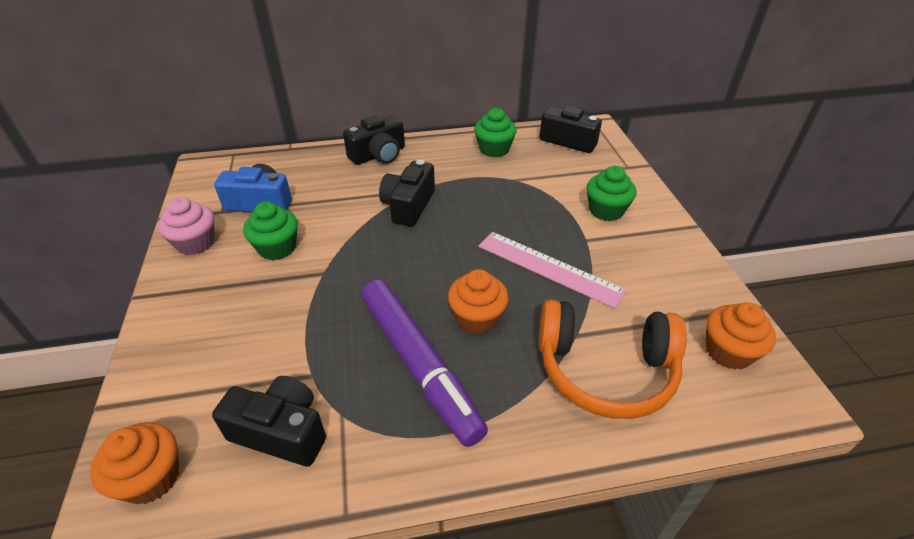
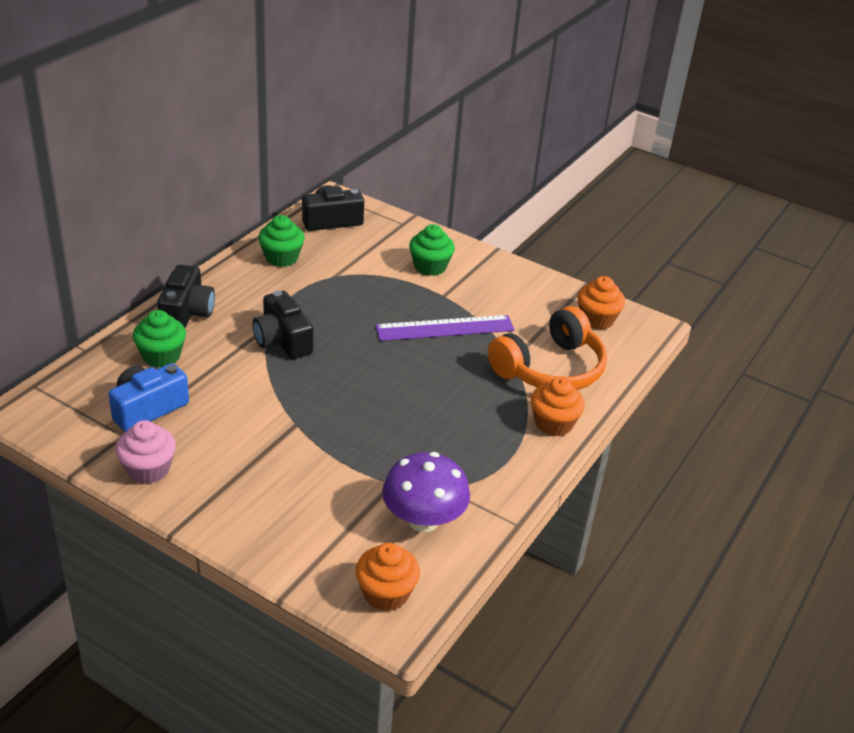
camera: 50 degrees left, 5 degrees down
(277, 248) = (228, 430): green cupcake -> green cupcake (161, 356)
(281, 432) = (423, 520): black camera -> purple mushroom
(418, 365) = (448, 433): purple marker -> none
(477, 318) = (444, 386): orange cupcake -> orange cupcake (553, 423)
(548, 268) = (445, 328): pink ruler -> purple ruler

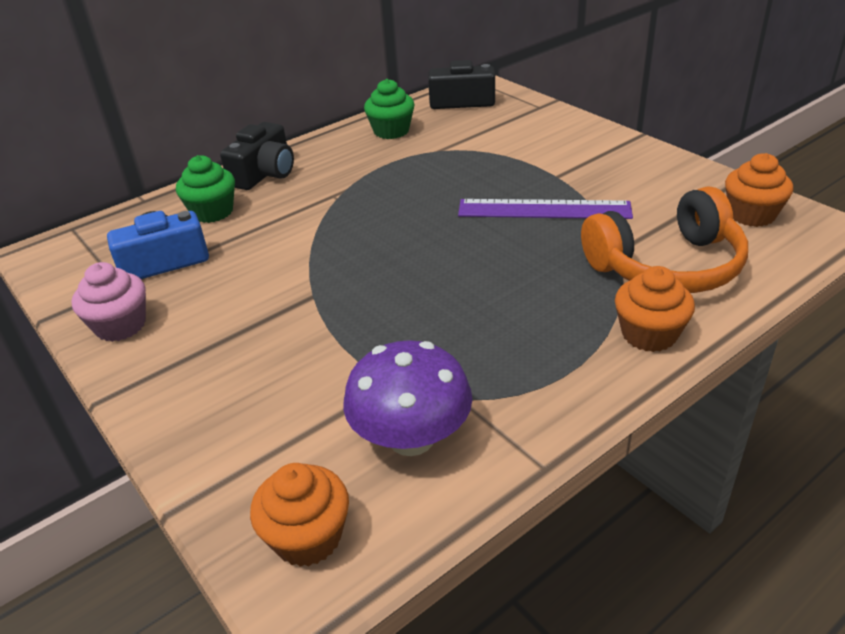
camera: 25 degrees right, 0 degrees up
(282, 340) = (348, 207): black camera -> none
(430, 267) = (553, 147): green cupcake -> none

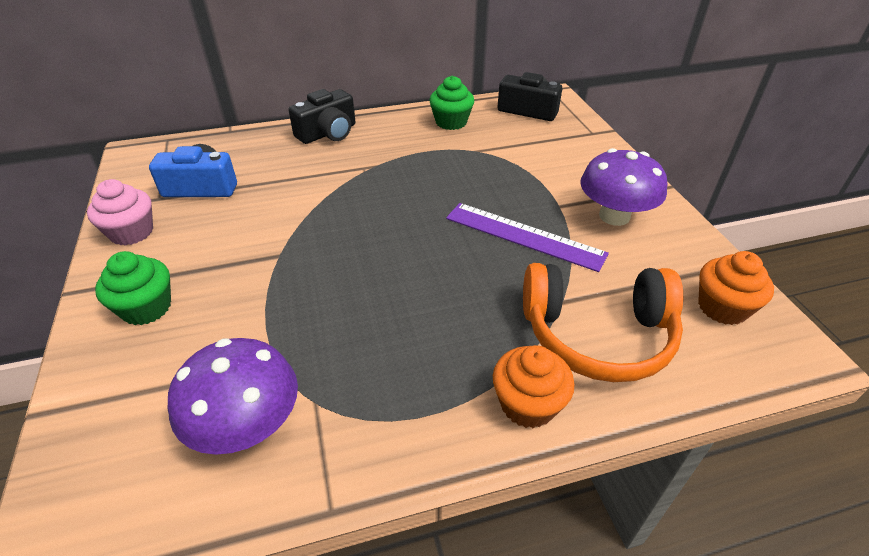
camera: 20 degrees right, 5 degrees up
(212, 212) = (267, 155): green cupcake -> green cupcake (146, 308)
(307, 537) = (99, 488): orange cupcake -> none
(612, 171) = (614, 216): none -> purple mushroom

